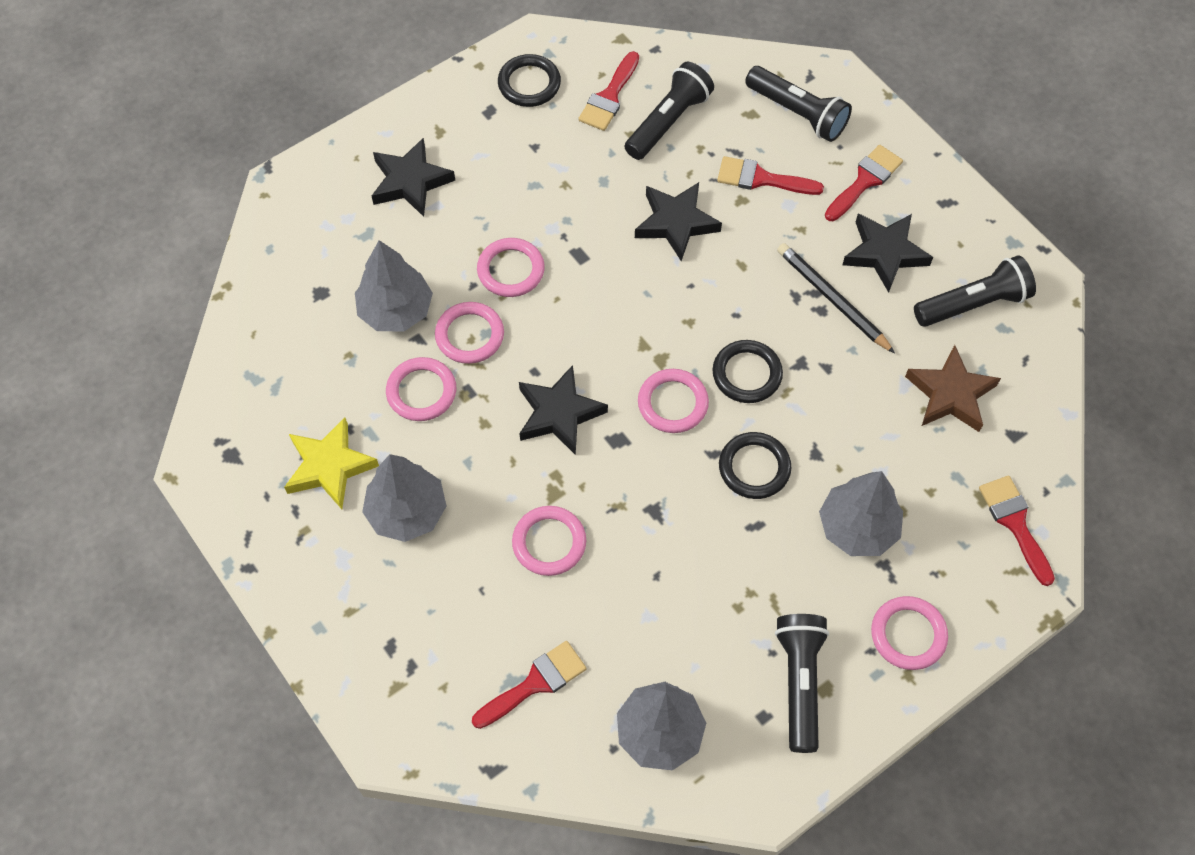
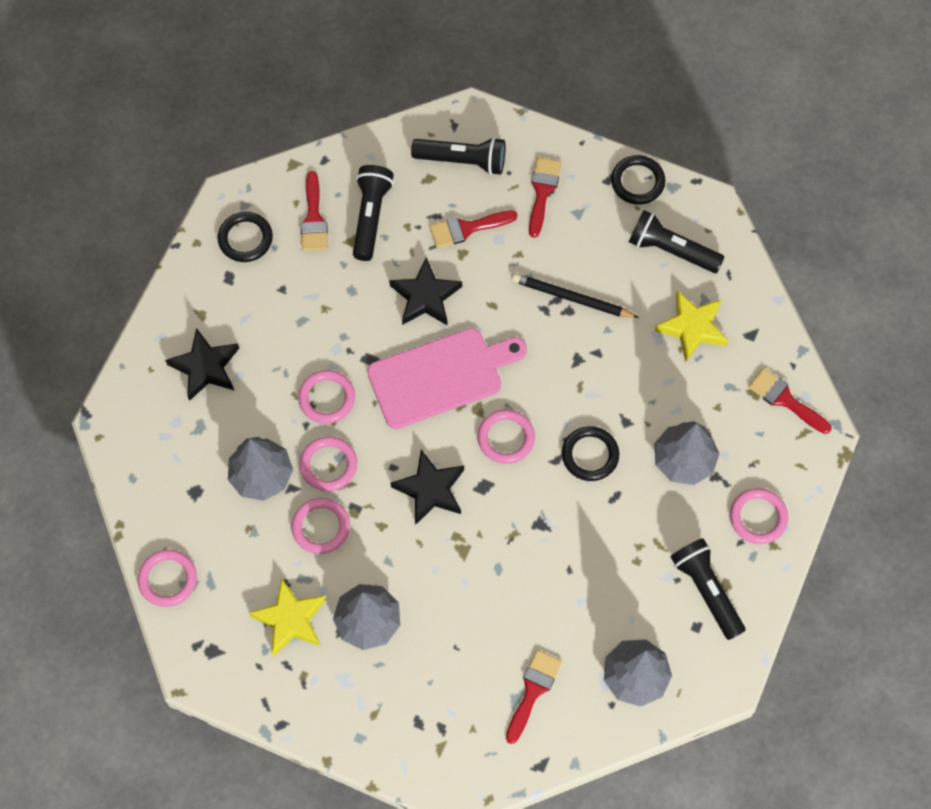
camera: 30 degrees left, 5 degrees up
(549, 542) = (482, 587): pink ring -> pink ring (168, 579)
(642, 307) = (440, 376): none -> pink cutting board
(747, 374) = (544, 388): black ring -> black ring (637, 182)
(885, 253) = (588, 242): black star -> none
(950, 394) = (692, 327): brown star -> yellow star
(973, 304) = (671, 250): black flashlight -> black flashlight turned 105 degrees counterclockwise

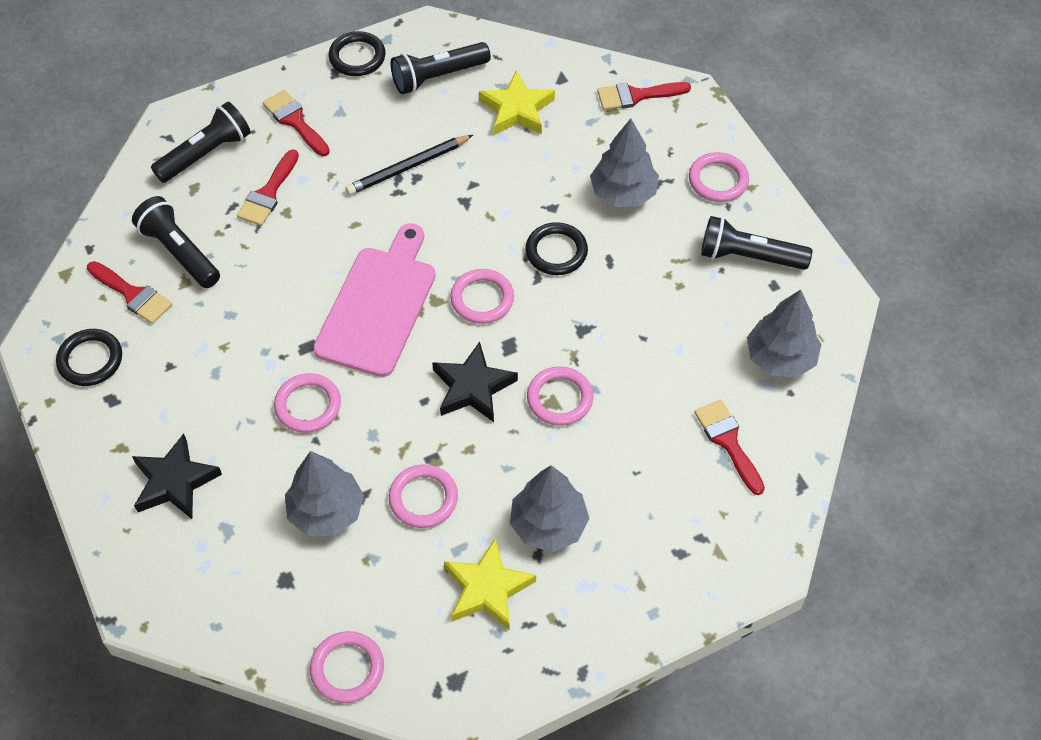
camera: 50 degrees left, 10 degrees down
(328, 465) = (371, 449): pink ring -> pink ring (559, 398)
(425, 297) = (295, 265): black star -> none

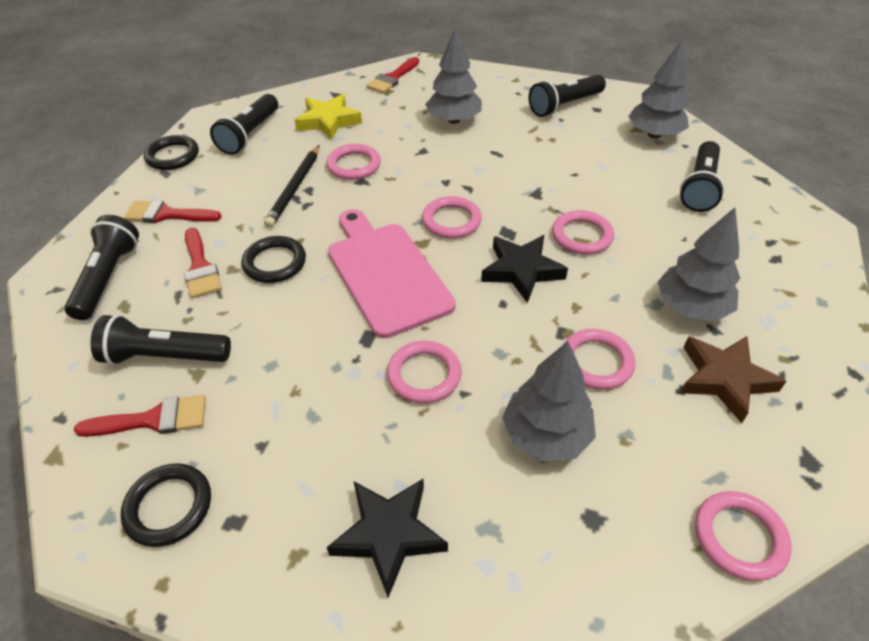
camera: 45 degrees left, 10 degrees down
(487, 588) = (724, 379): yellow star -> brown star
(556, 251) = (459, 168): black ring -> black ring (275, 263)
(718, 180) = (495, 86): pink ring -> pink ring (354, 165)
(728, 442) = (699, 187): red brush -> black flashlight

